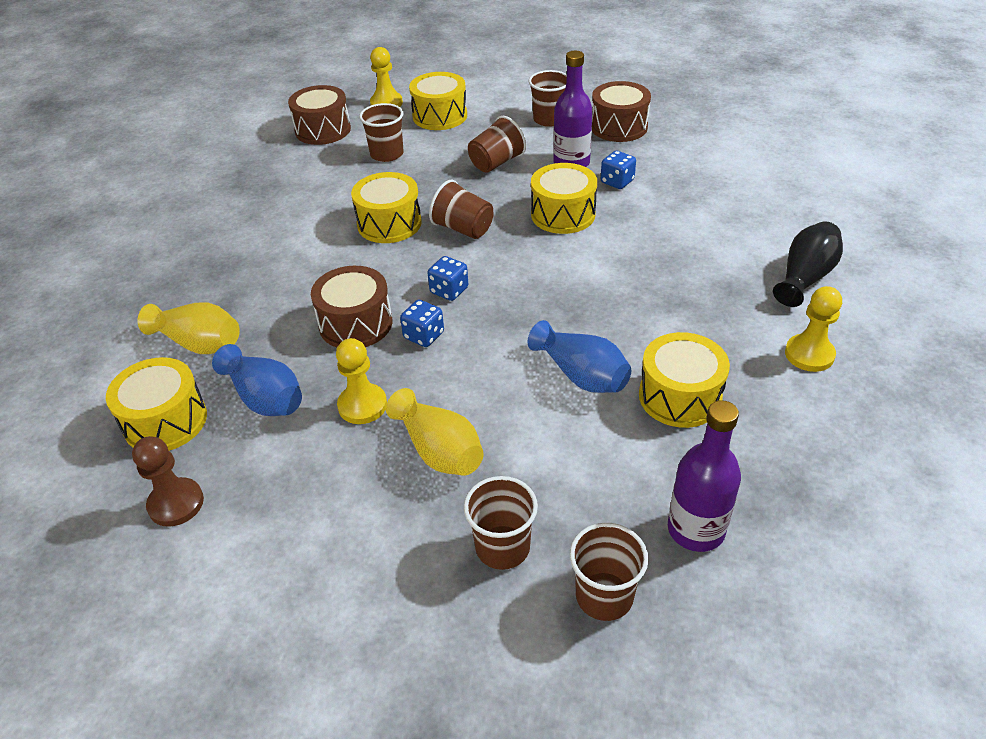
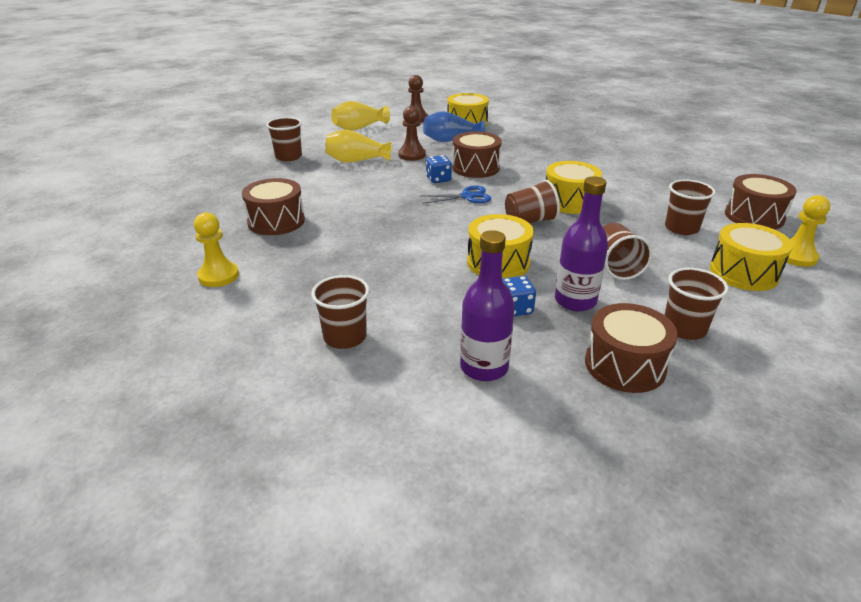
camera: 125 degrees right, 10 degrees down
(199, 343) = (514, 136): yellow vase -> yellow vase (359, 128)
(362, 405) = (412, 155): yellow pawn -> brown pawn
(449, 290) = (467, 196): blue dice -> blue scissors
(581, 375) = (339, 204): blue vase -> none
(604, 596) = (233, 165): brown cup -> brown cup (345, 337)
(679, 396) = (276, 221): yellow drum -> brown drum
(696, 529) = (215, 191): purple bottle -> purple bottle (484, 367)
(805, 277) = (267, 323): black vase -> none

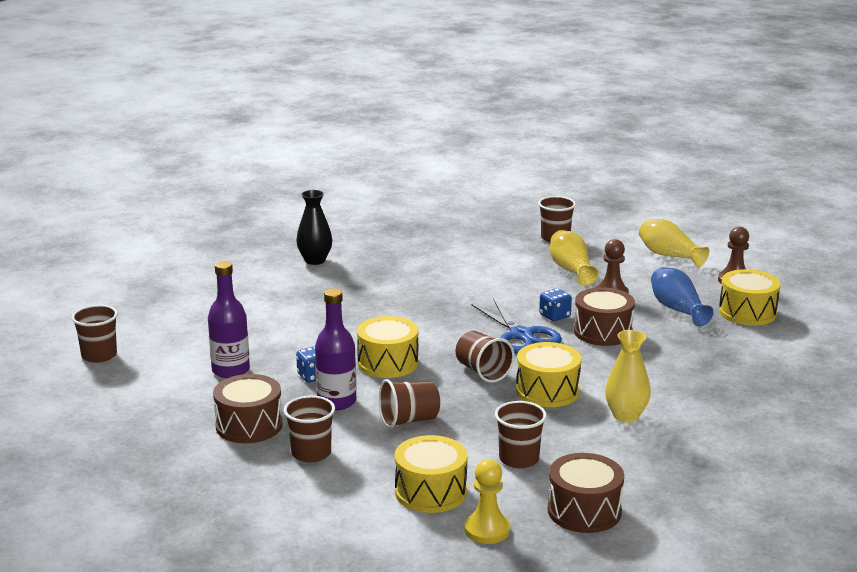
camera: 75 degrees right, 10 degrees down
(218, 276) = (315, 260): yellow pawn -> black vase
(276, 221) = (412, 261): brown drum -> none
(345, 337) = (252, 317): brown cup -> brown cup (99, 355)
(467, 196) = (521, 335): blue scissors -> blue scissors, size x1.52
(612, 182) = (626, 416): none -> yellow vase

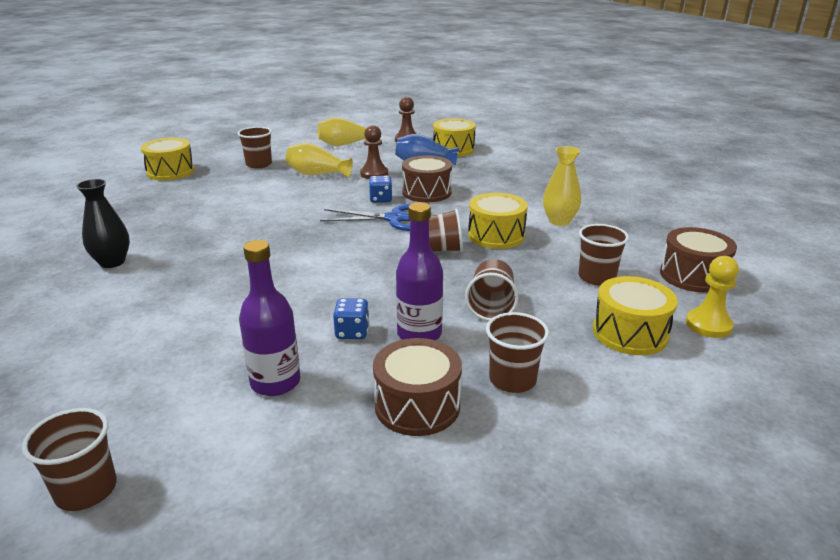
camera: 60 degrees left, 5 degrees up
(388, 363) = (373, 285): yellow drum -> yellow drum (170, 172)

